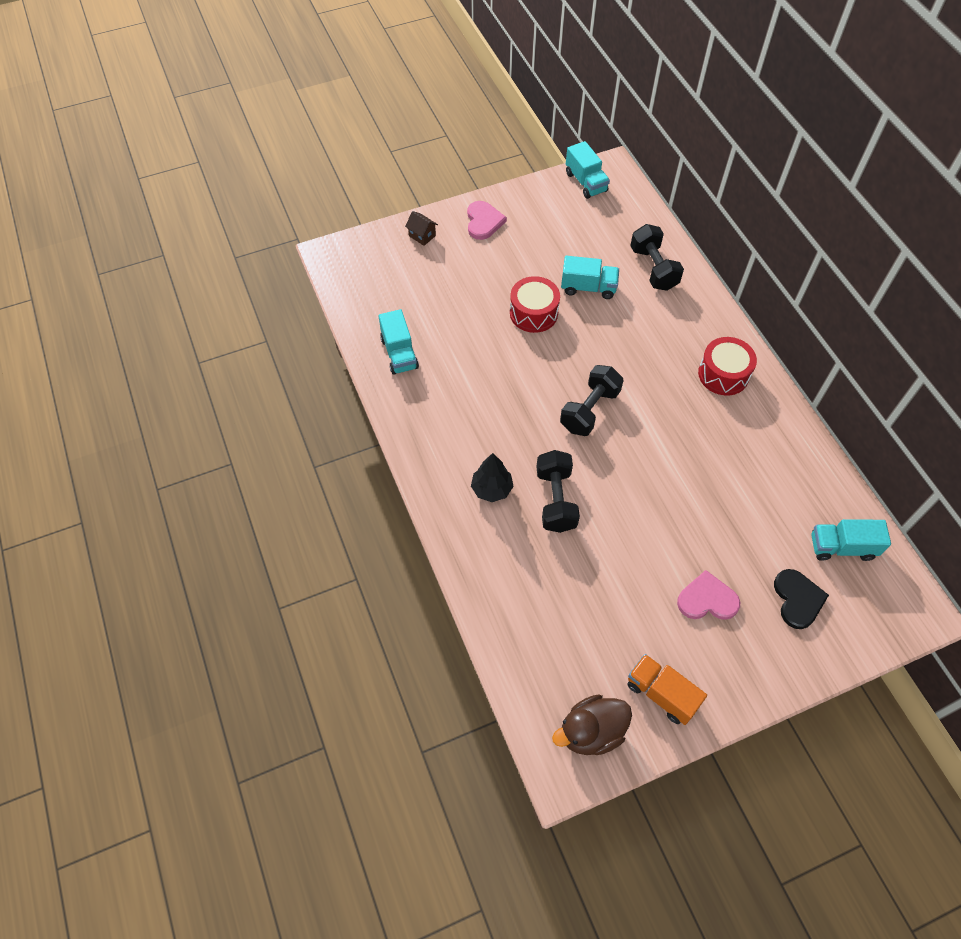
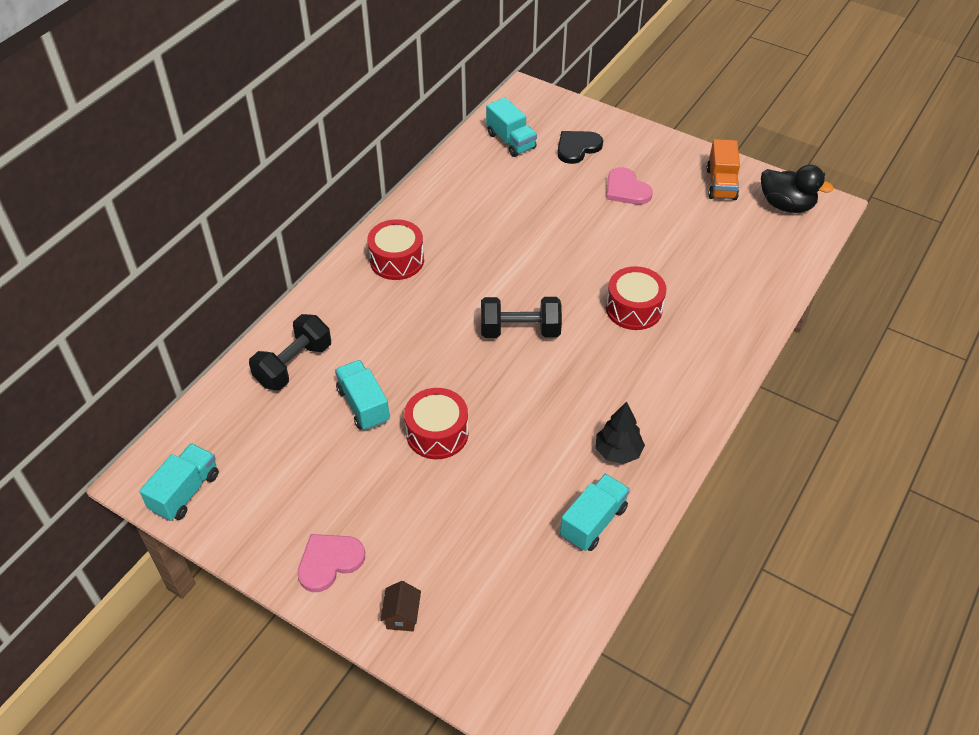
camera: 125 degrees left, 10 degrees down
(491, 489) = (668, 356): black tree -> black tree (618, 452)
(556, 500) = (634, 308): black dumbbell -> red drum
(591, 732) = (786, 205): brown duck -> black duck

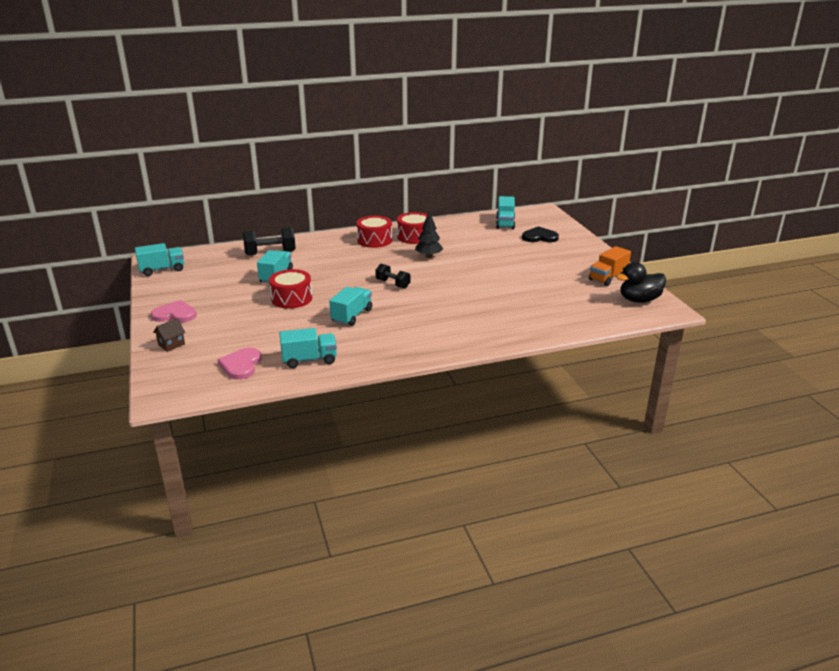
camera: 40 degrees right, 20 degrees down
(520, 330) = (393, 284): black dumbbell -> black dumbbell, size x0.65
(545, 417) = (352, 316): none -> turquoise truck
(618, 452) = (366, 343): black tree -> black tree (428, 256)
(626, 189) = (542, 260): pink heart -> pink heart (241, 365)
(634, 308) = (468, 300): red drum -> red drum (414, 236)
(786, 205) = (639, 300): black duck -> black duck turned 90 degrees clockwise

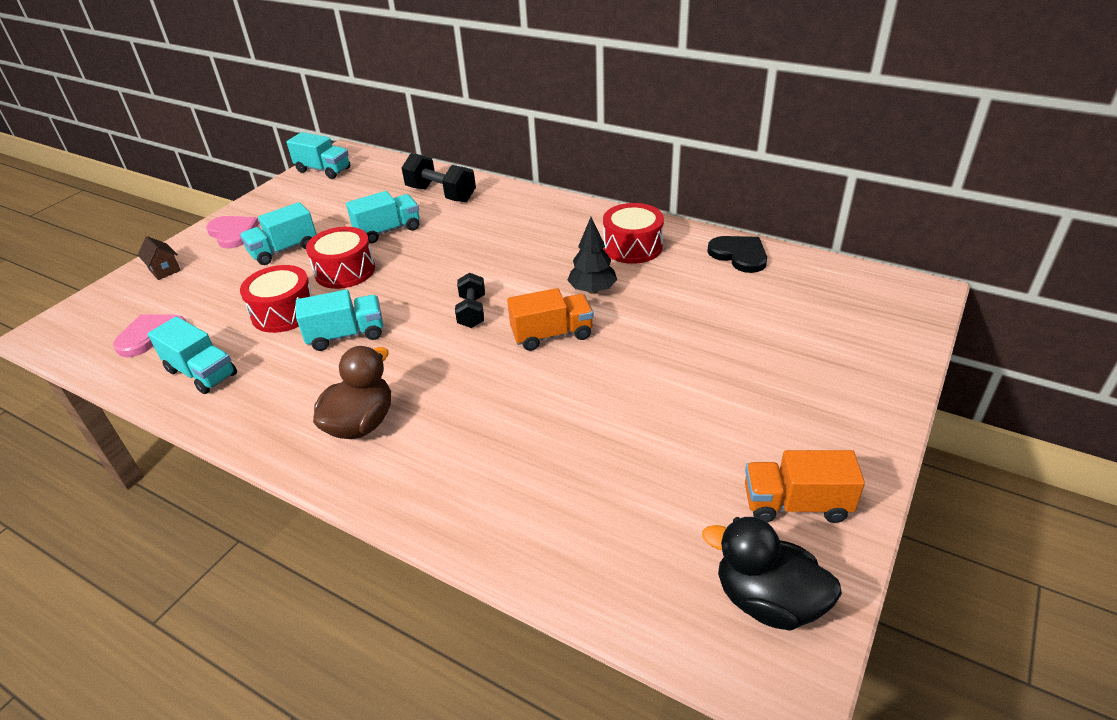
camera: 50 degrees right, 10 degrees up
(171, 344) = (164, 270): brown house -> brown house turned 45 degrees clockwise
(374, 240) = (575, 229): red drum -> red drum (284, 312)
(428, 334) = (361, 424): none -> brown duck
(443, 275) = (552, 335): none -> orange truck
(505, 223) = (806, 286): turquoise truck -> turquoise truck (284, 250)
(539, 237) = (819, 342): black heart -> black heart (739, 255)

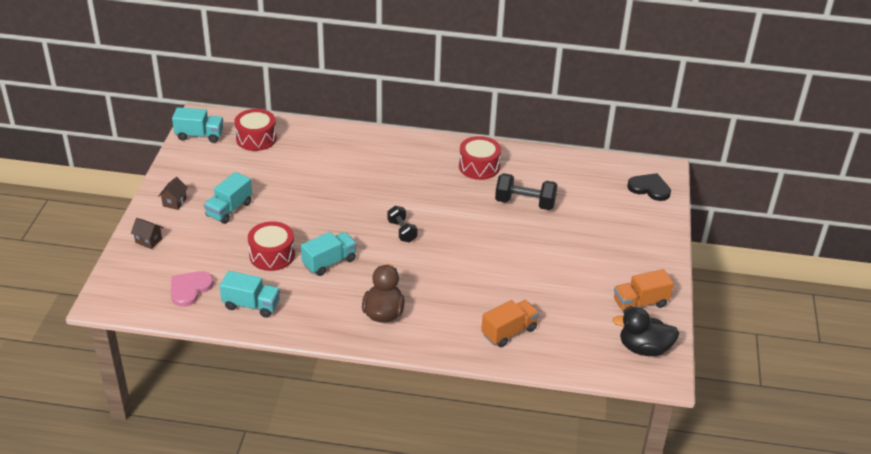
camera: 25 degrees left, 0 degrees up
(233, 233) = (174, 202): pink heart -> brown house
(345, 271) = (290, 218): red drum -> red drum (256, 138)
(388, 231) = (297, 181): turquoise truck -> none
(441, 194) = (314, 144): black dumbbell -> black dumbbell (525, 203)
(552, 335) = (463, 237): orange truck -> orange truck (509, 332)
(592, 290) = (470, 202): black tree -> none
(739, 255) = (550, 162): black heart -> black heart (649, 188)

